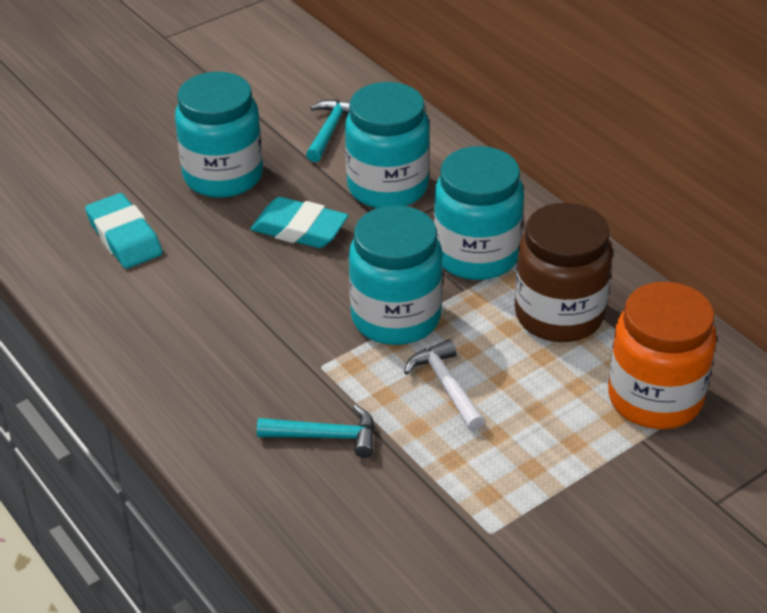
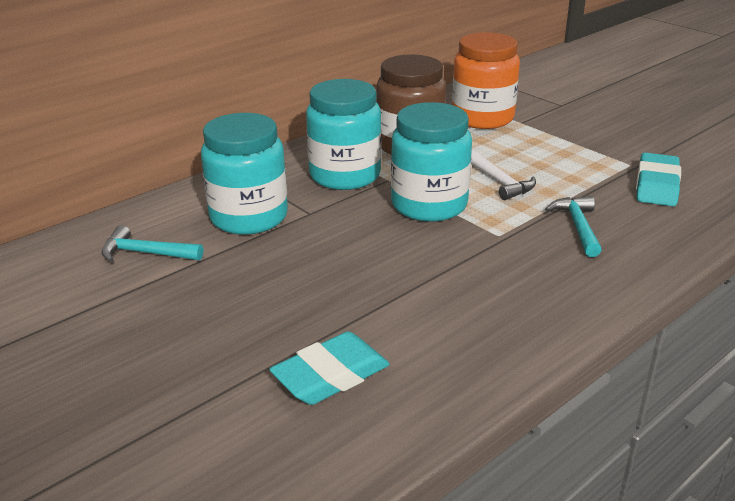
camera: 95 degrees left, 10 degrees down
(223, 176) = (217, 315): turquoise jar -> none
(299, 229) = (313, 258): turquoise eraser -> turquoise eraser (657, 185)
(446, 386) = (500, 182): white hammer -> white hammer turned 90 degrees counterclockwise

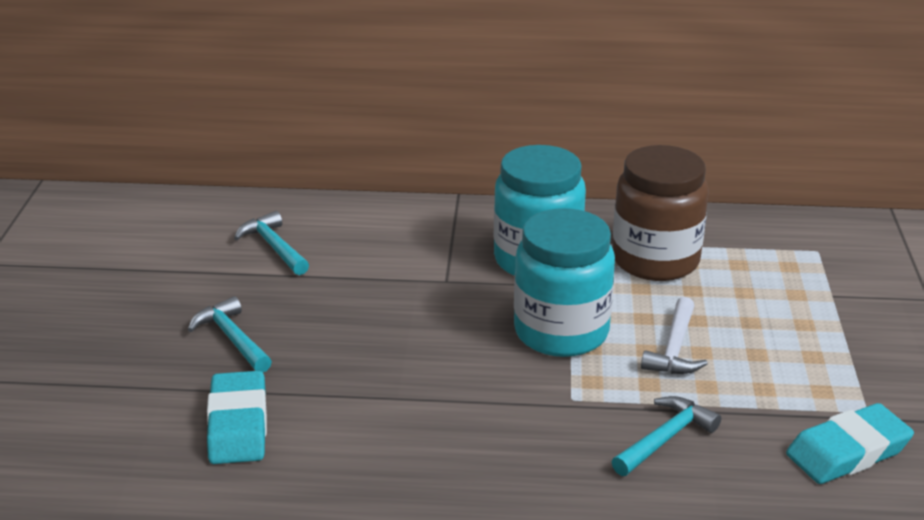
camera: 45 degrees right, 0 degrees up
(222, 325) = (232, 339): none -> turquoise hammer
(249, 217) = (392, 257): turquoise jar -> none
(330, 375) = (238, 425): turquoise eraser -> turquoise eraser turned 75 degrees clockwise
(482, 118) = (794, 268): orange jar -> none

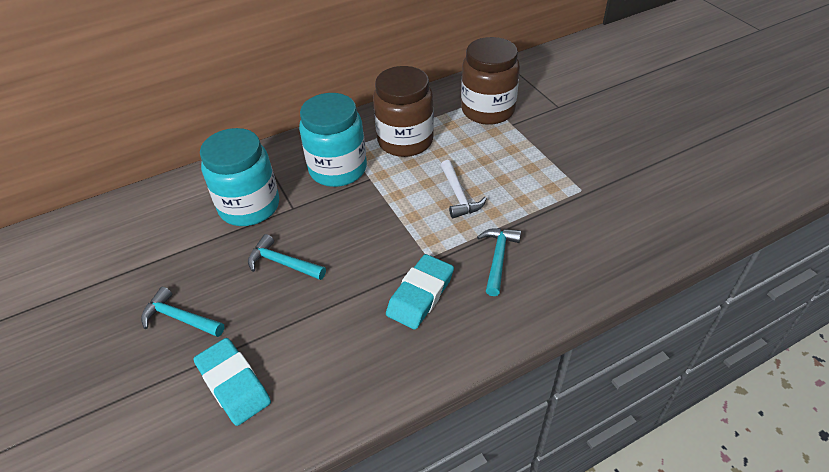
camera: 30 degrees left, 15 degrees up
(274, 247) = (158, 232): turquoise hammer -> turquoise hammer (283, 263)
(561, 332) = (388, 213): turquoise jar -> turquoise jar (249, 206)
(810, 265) = (488, 110): none -> brown jar
(848, 452) = (592, 220): turquoise eraser -> turquoise eraser (420, 295)

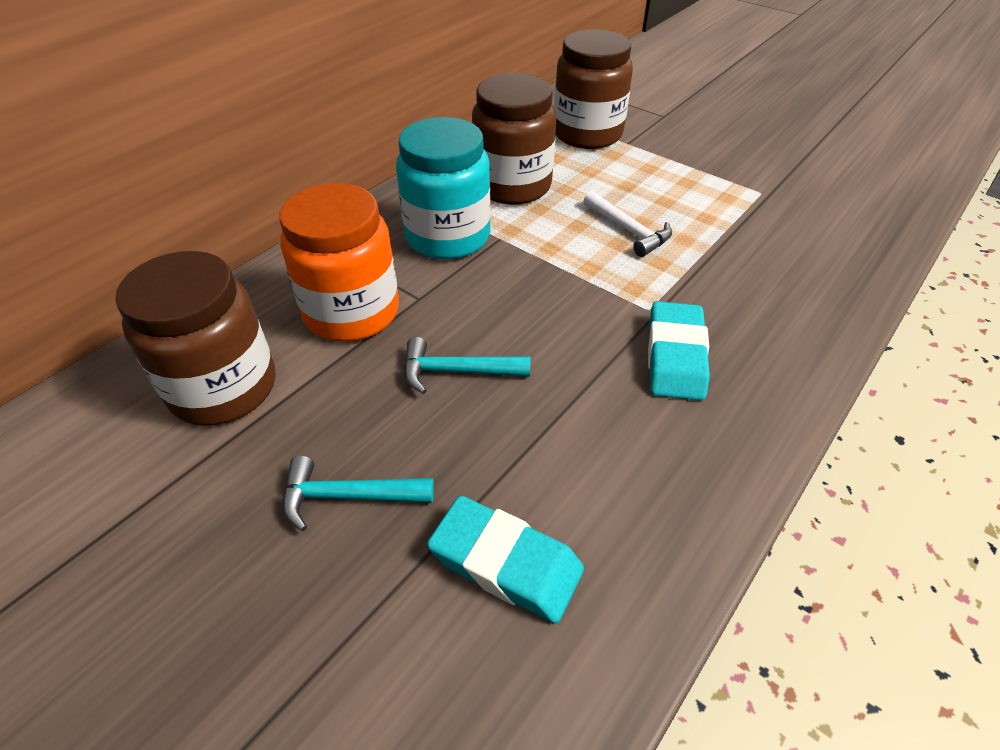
camera: 25 degrees left, 0 degrees up
(156, 234) = (223, 388): none -> brown jar
(249, 206) = (352, 312): turquoise jar -> orange jar
(498, 258) = (733, 287): turquoise hammer -> none

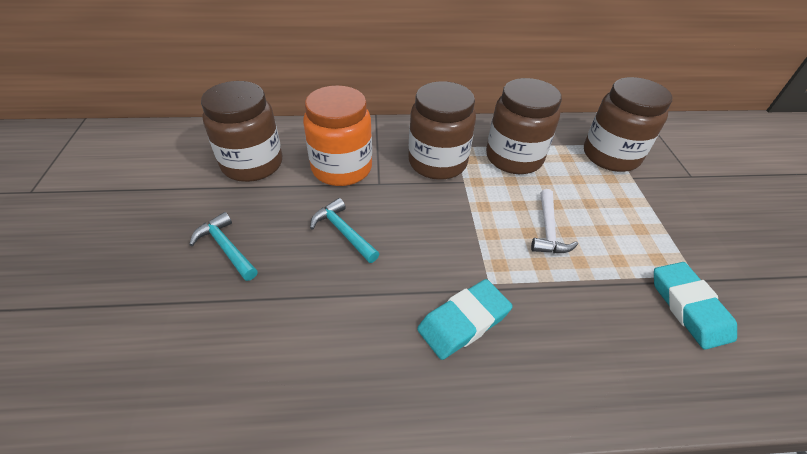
camera: 45 degrees right, 0 degrees up
(448, 237) = (437, 162): turquoise jar -> brown jar
(506, 563) = (233, 337): turquoise eraser -> turquoise eraser (688, 307)

